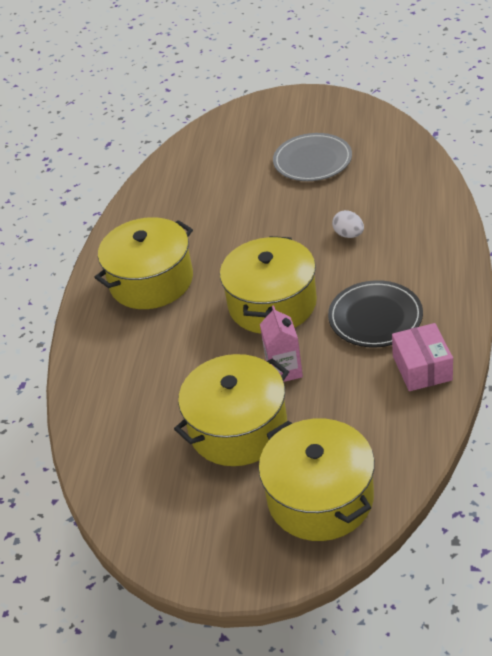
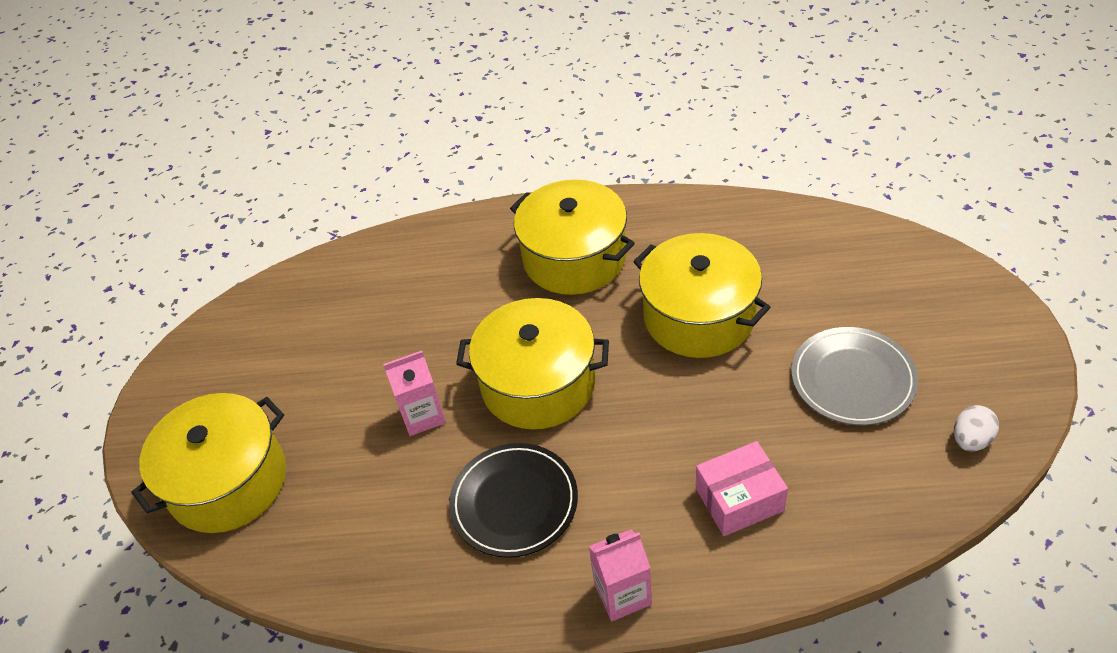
camera: 80 degrees right, 5 degrees up
(238, 428) = (336, 387): yellow pot -> yellow pot (699, 316)
(349, 234) = (684, 449): white egg -> white egg (971, 440)
(422, 368) = (419, 568): pink box -> pink box (739, 499)
(453, 267) = (622, 594): none -> pink carton

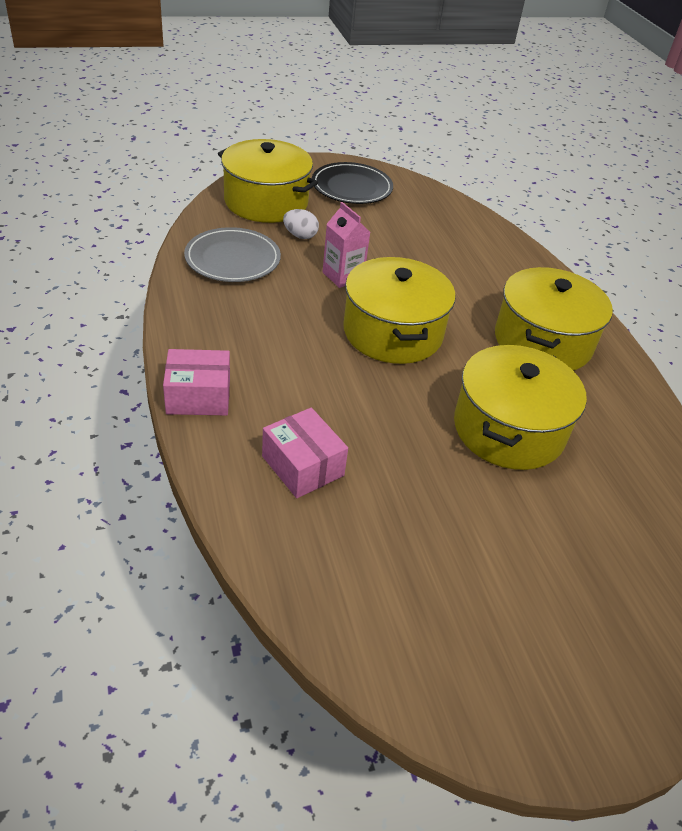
camera: 65 degrees right, 5 degrees down
(514, 502) = (274, 330): black plate -> black plate (352, 187)
(622, 594) = (198, 396): pink carton -> pink box
(852, 379) = (472, 554): grey plate -> grey plate (232, 259)
(971, 440) = (422, 666): white egg -> white egg (300, 236)

